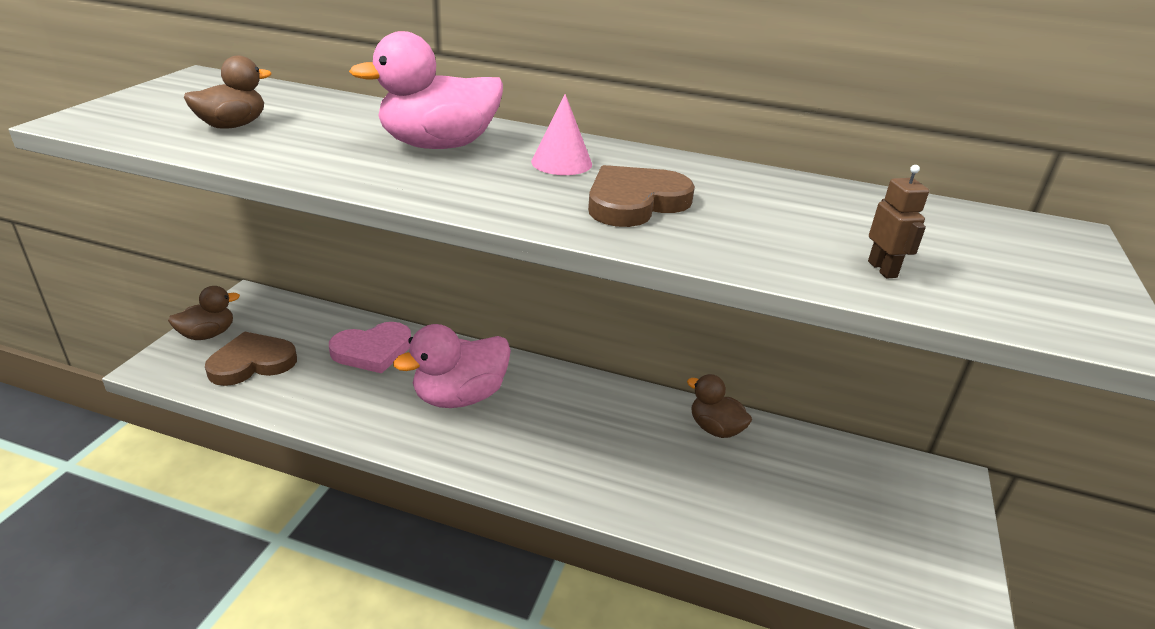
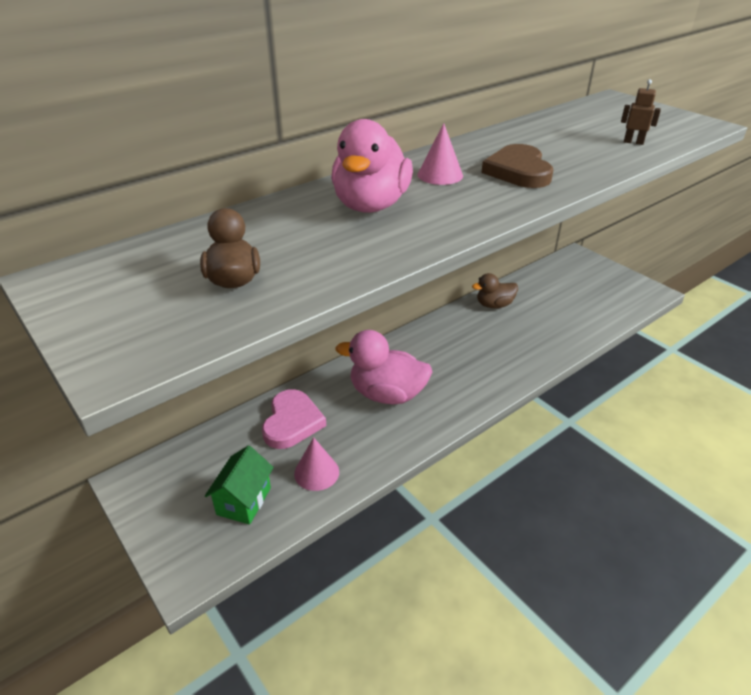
camera: 55 degrees left, 5 degrees up
(208, 334) = (167, 524): brown duck -> none
(252, 363) = (244, 501): brown heart -> green house
(310, 391) = (316, 472): none -> pink cone
(460, 396) = (387, 394): pink duck -> pink duck turned 105 degrees clockwise

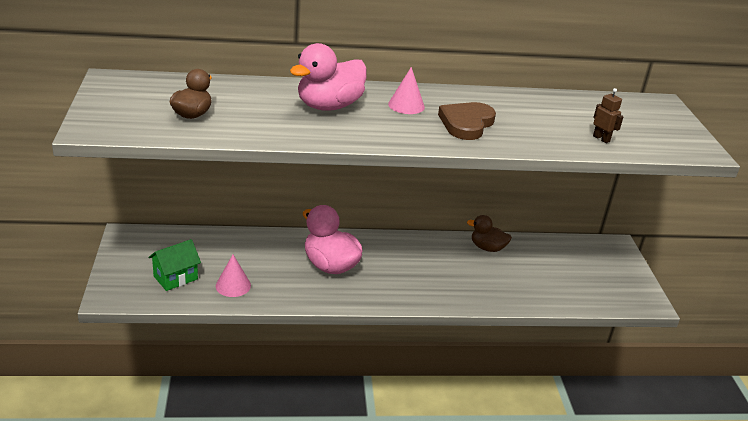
camera: 30 degrees right, 5 degrees down
(292, 422) = (250, 251): pink heart -> none

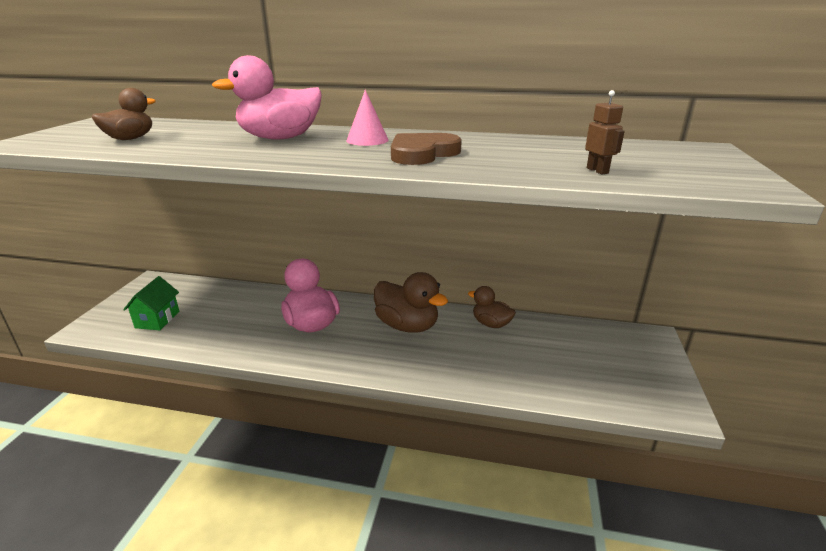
camera: 20 degrees right, 5 degrees down
(175, 278) = (157, 319): green house -> green house turned 60 degrees counterclockwise
(233, 285) = (202, 332): pink cone -> none
(417, 257) = (407, 326): none -> brown duck

